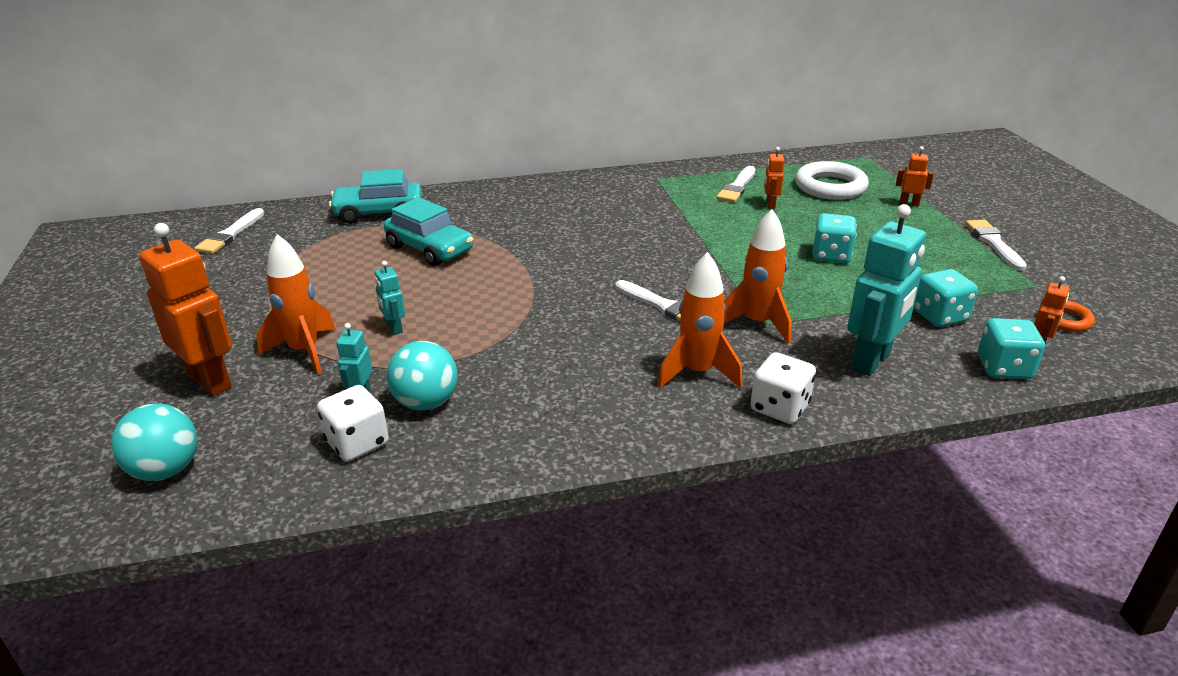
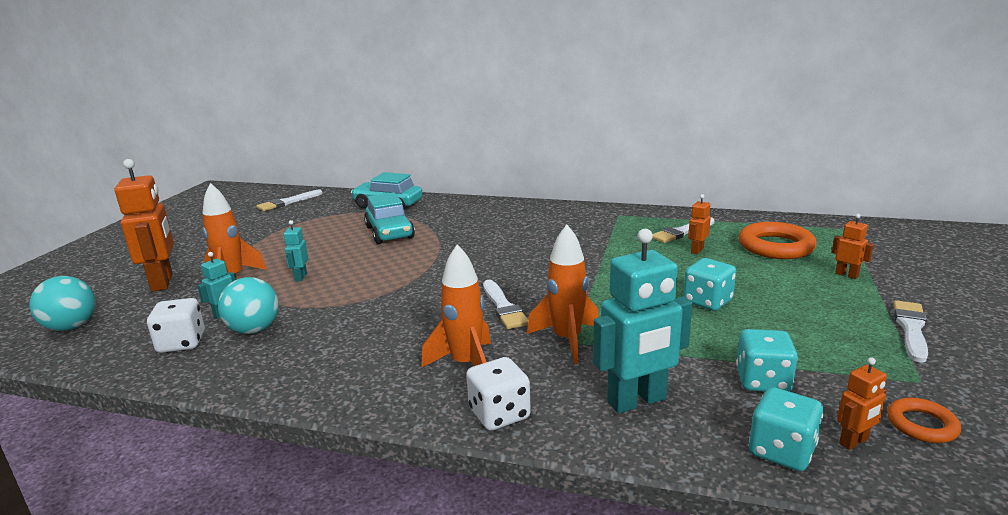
camera: 30 degrees right, 10 degrees down
(830, 187) = (775, 246): white ring -> orange ring

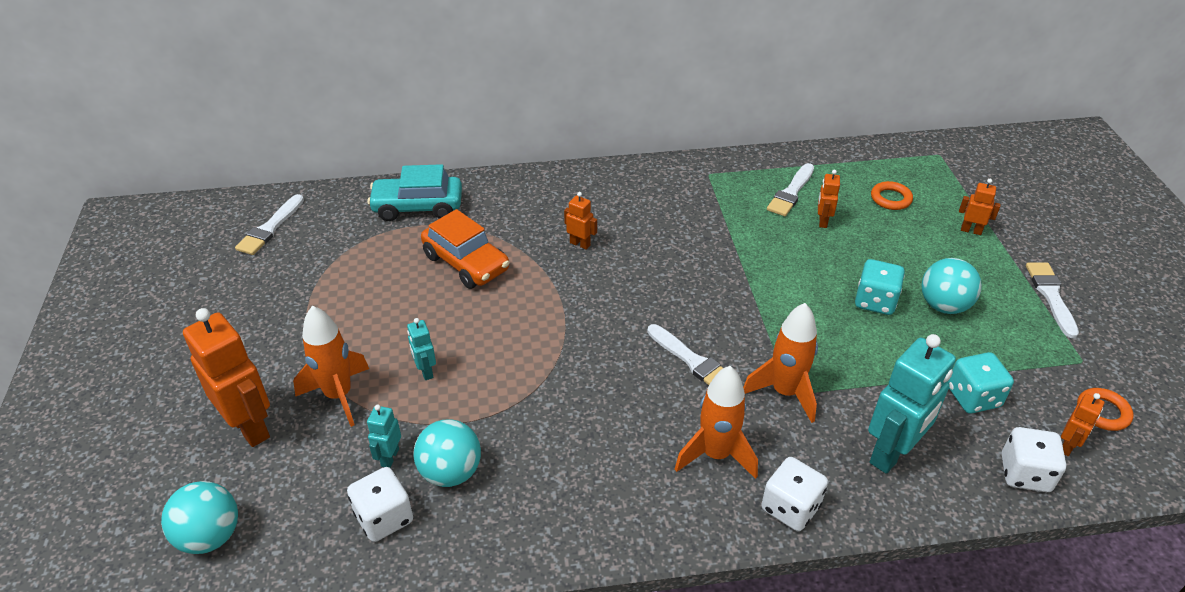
camera: 25 degrees left, 20 degrees up
(389, 232) = (466, 263): turquoise car -> orange car
(480, 235) = (580, 244): none -> orange robot
(775, 246) = (890, 199): orange ring -> orange ring, size x0.54
(778, 315) = (943, 305): none -> turquoise ball
(781, 451) = (1025, 473): turquoise dice -> white dice

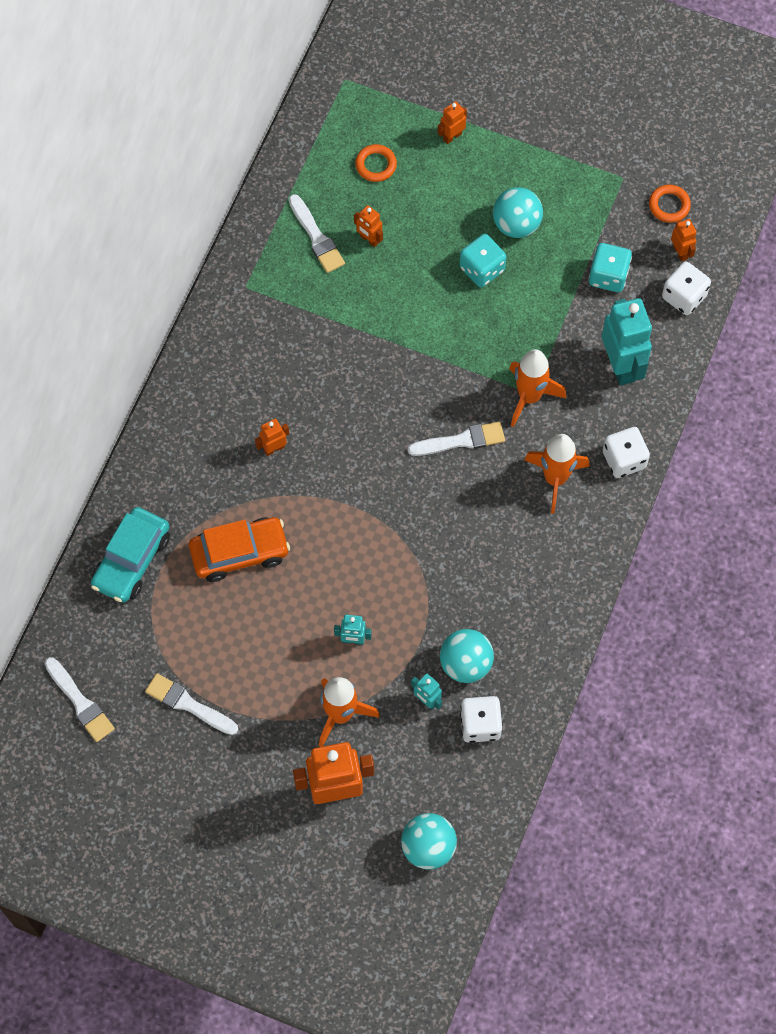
camera: 60 degrees left, 25 degrees up
(1051, 296) = (553, 142): white brush -> white brush (188, 704)

